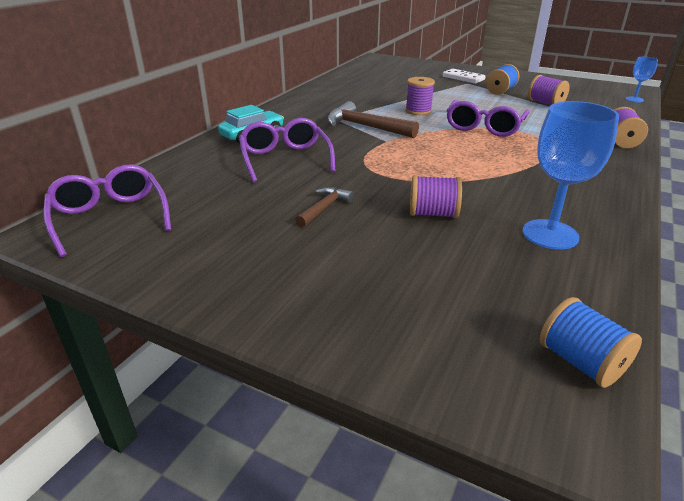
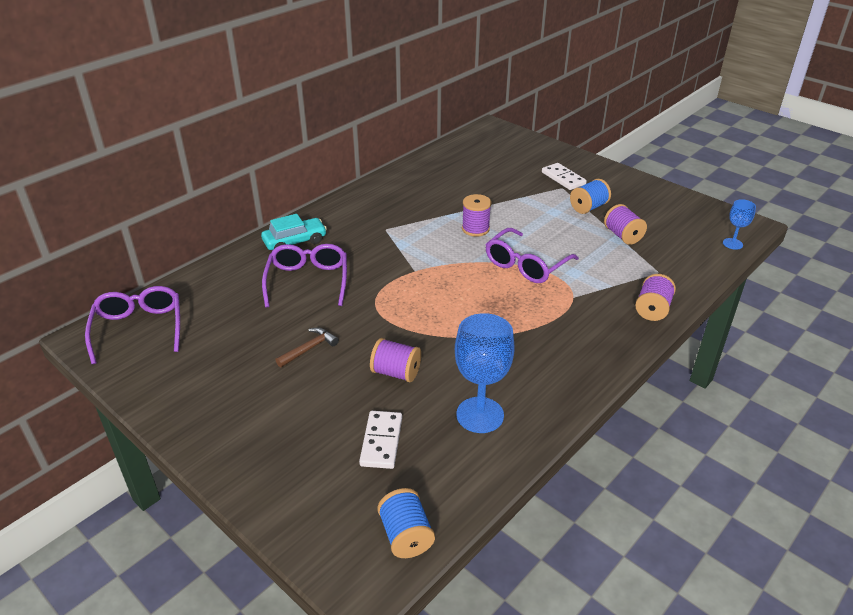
camera: 15 degrees right, 5 degrees up
(365, 127) = (407, 246): brown hammer -> none
(468, 273) = (381, 441): none -> white domino

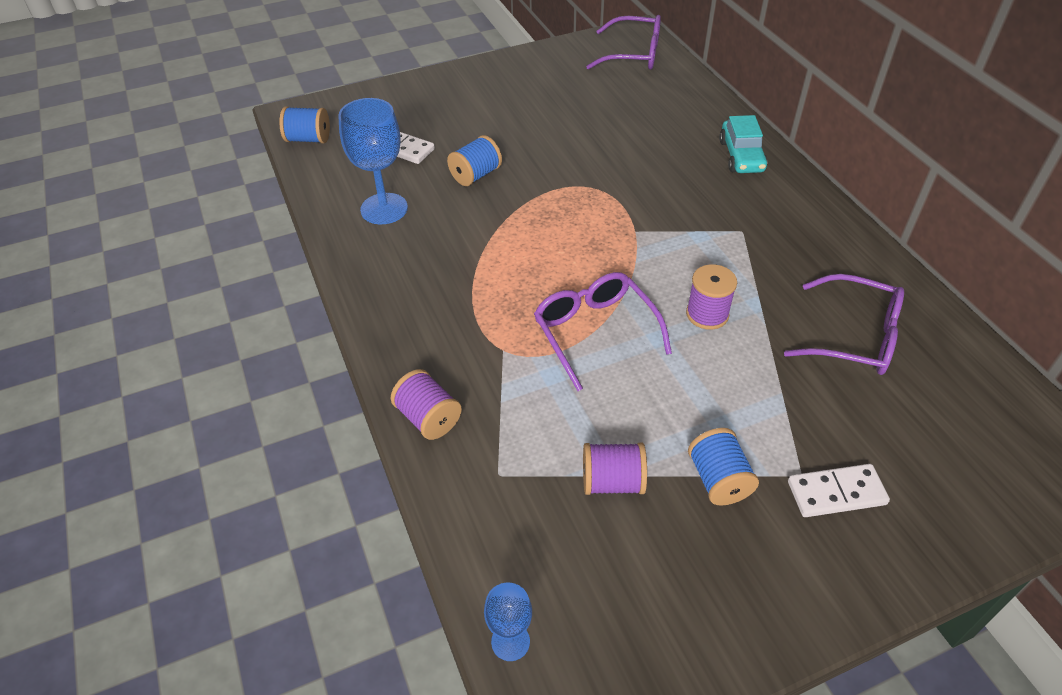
camera: 115 degrees right, 10 degrees up
(308, 281) = (657, 152): purple glasses -> purple glasses (855, 337)
(309, 348) = (545, 134): brown hammer -> none
(396, 372) = (475, 175): purple spool -> blue spool

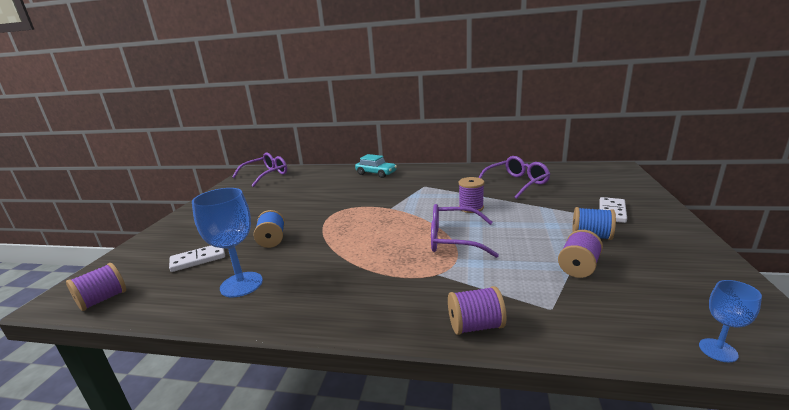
camera: 55 degrees left, 25 degrees down
(308, 139) = (103, 299): blue spool -> purple spool

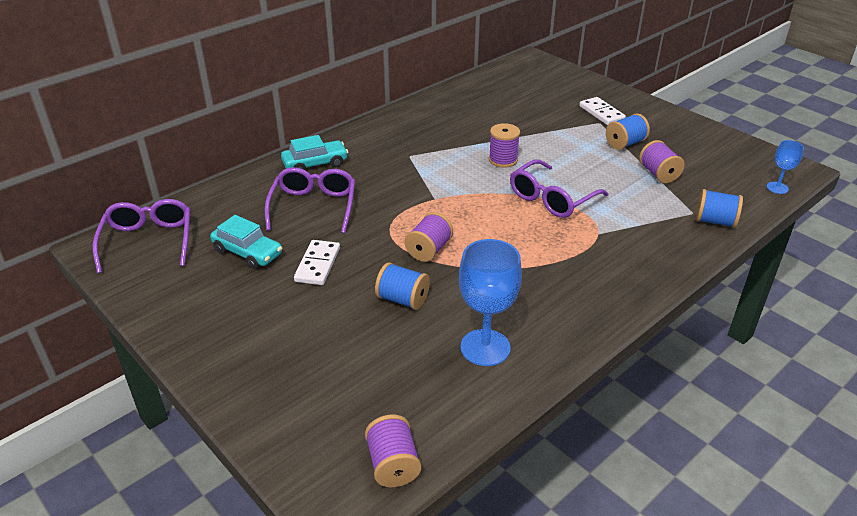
camera: 55 degrees left, 15 degrees up
(198, 259) = (379, 368): white domino -> white domino (318, 265)
(278, 192) = (248, 253): none -> turquoise car
(475, 326) = (682, 251): purple spool -> purple spool (429, 250)
(516, 183) = (487, 113): purple glasses -> purple glasses (313, 206)
(560, 328) = (715, 221): none -> blue spool

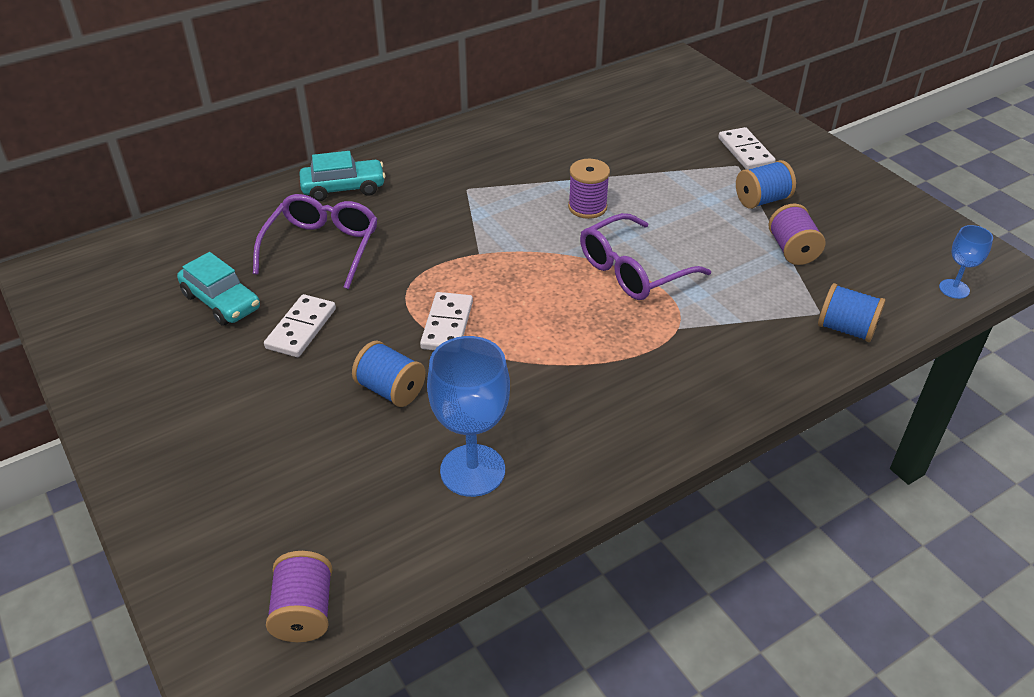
camera: 10 degrees right, 5 degrees up
(148, 241) = (109, 272): purple glasses -> none
(429, 250) = (447, 325): purple spool -> white domino

